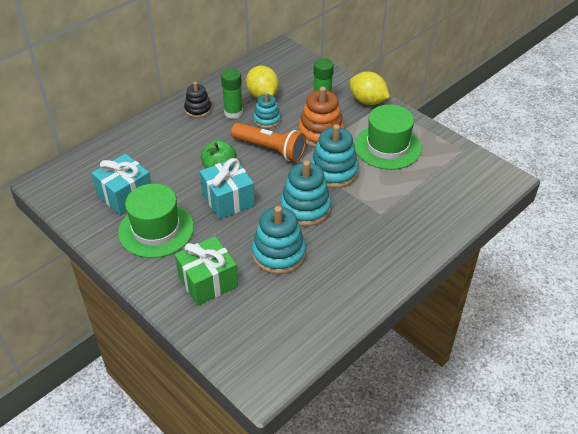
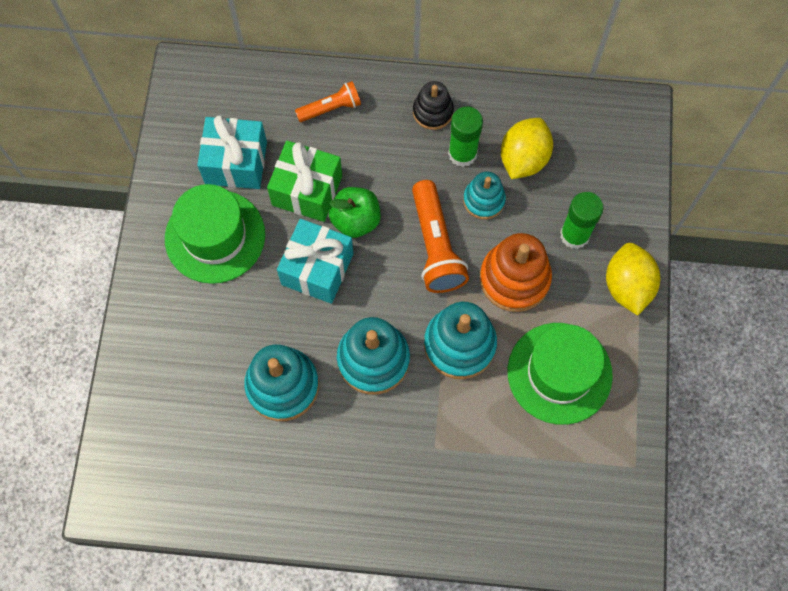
camera: 50 degrees right, 25 degrees up
(146, 142) = (330, 108): none -> orange flashlight
(208, 281) = (188, 347): green gift -> green gift (307, 190)

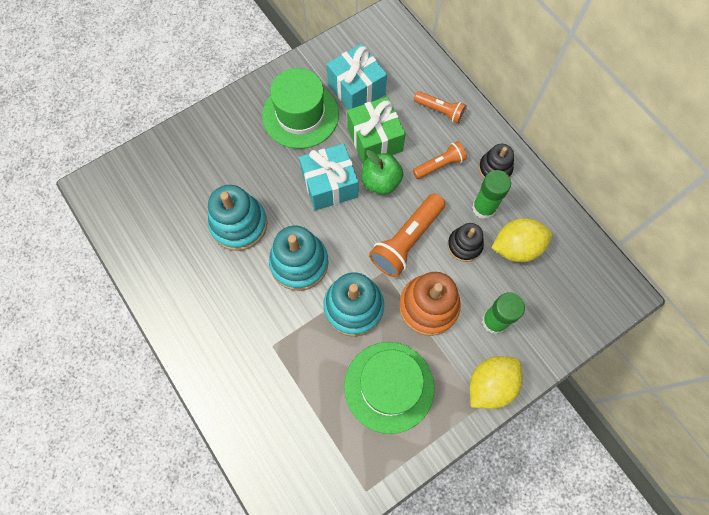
camera: 50 degrees right, 0 degrees up
(386, 155) = (439, 165): none -> orange flashlight
(483, 200) = (464, 245): turquoise stacking toy -> black stacking toy

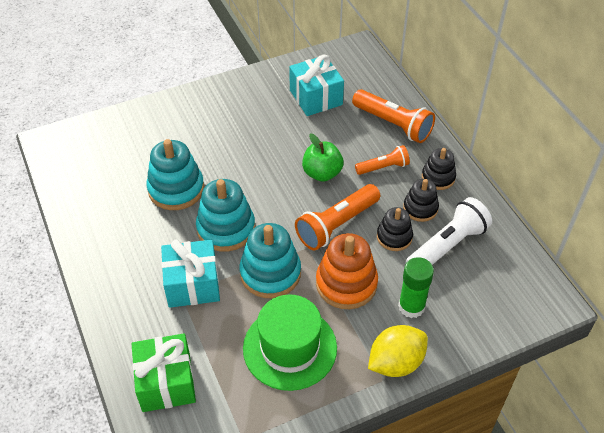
camera: 10 degrees right, 20 degrees down
(300, 115) = (257, 110): green hat -> none
(329, 185) = (271, 169): turquoise gift -> turquoise gift (192, 284)
(375, 140) = (324, 139): green gift -> green gift (166, 382)
(440, 111) = (393, 124): orange flashlight -> orange flashlight, size x1.67
(484, 208) = (420, 208): green glue stick -> black stacking toy
(516, 247) = (447, 246): yellow lemon -> white flashlight

